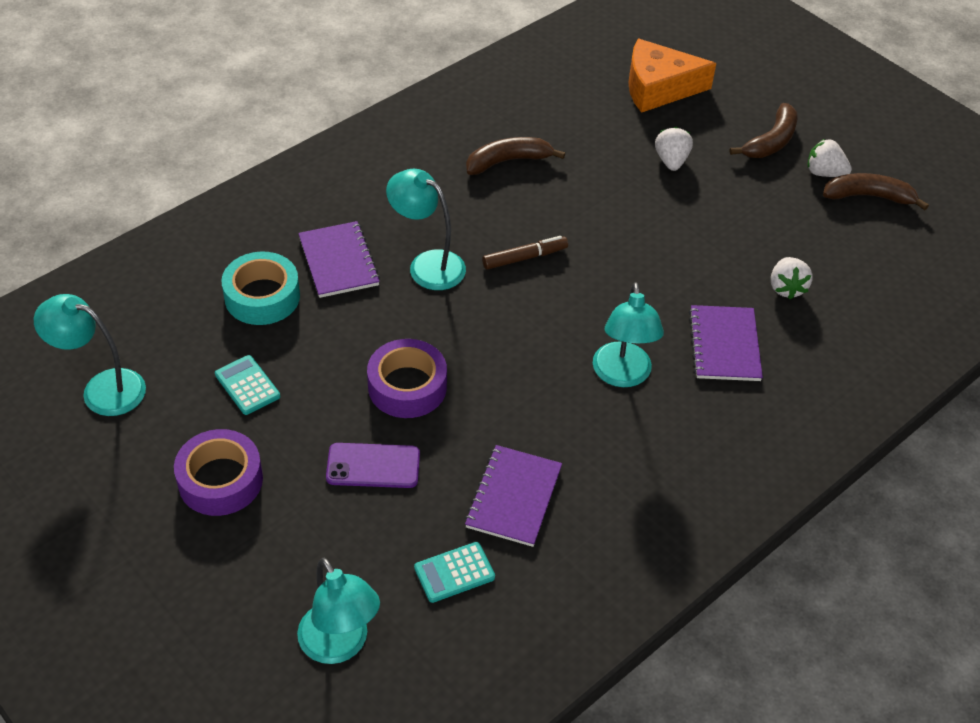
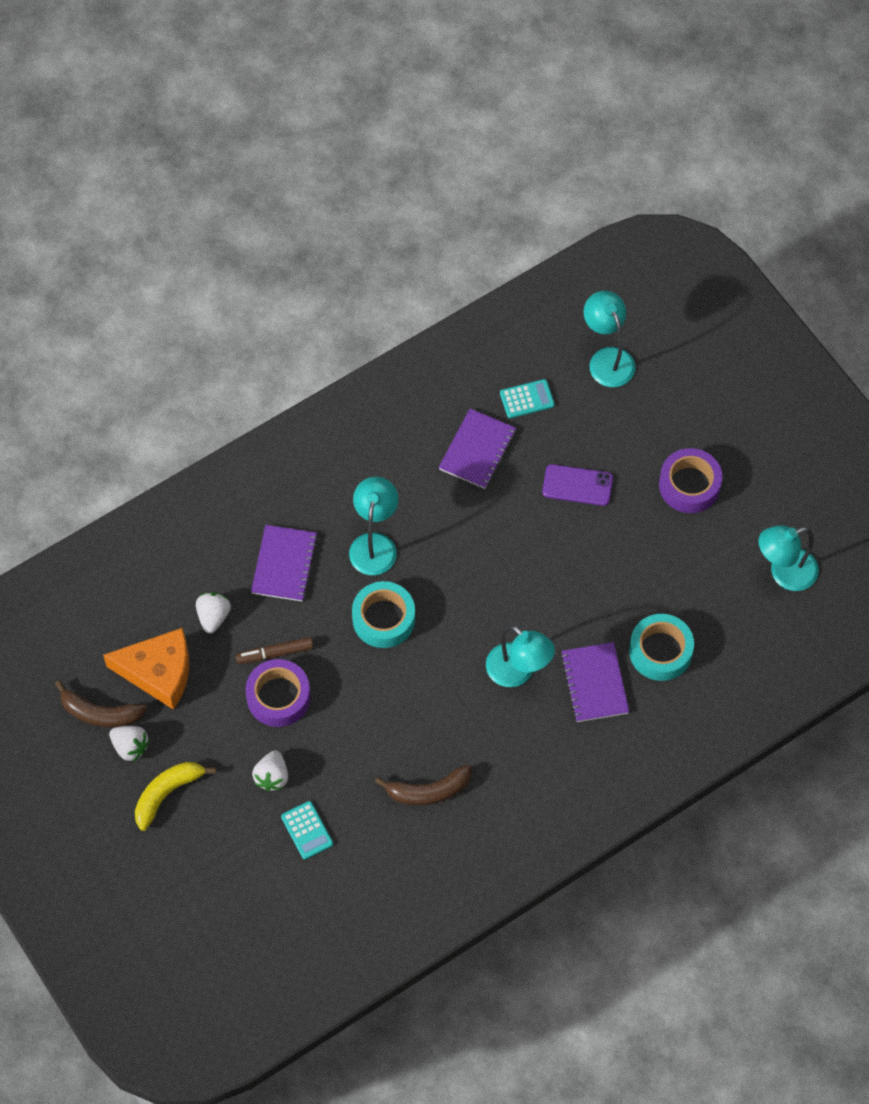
camera: 170 degrees left, 15 degrees up
(102, 389) = (784, 573): turquoise lamp -> turquoise lamp turned 135 degrees clockwise
(247, 385) = (671, 565): turquoise calculator -> turquoise calculator (307, 830)
(407, 386) = (546, 551): purple tape -> purple tape (278, 697)
(525, 258) = (432, 671): brown marker -> brown marker (275, 653)
(591, 301) = (383, 619): none -> turquoise tape
(658, 88) = (257, 881): orange cheese -> orange cheese (158, 672)
(770, 141) = (167, 793): brown banana -> yellow banana

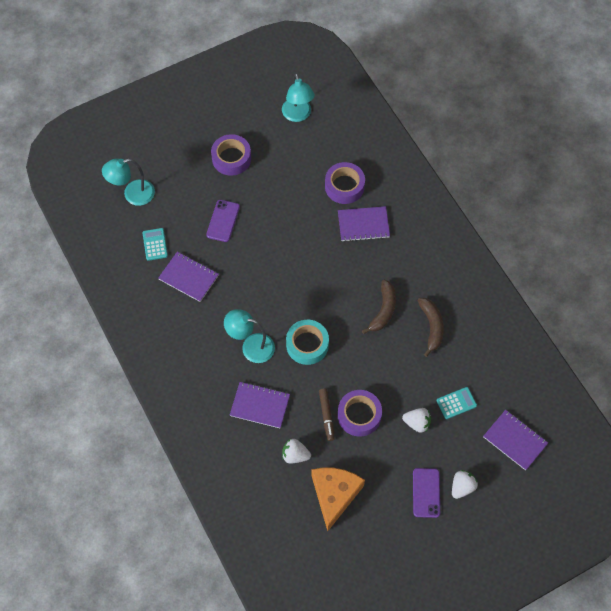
camera: 85 degrees left, 0 degrees up
(100, 713) = (363, 537): brown banana -> brown banana (383, 310)
(130, 747) = (390, 517): white strawberry -> white strawberry (462, 487)
(167, 793) = (426, 492): yellow banana -> purple phone
(254, 915) = (515, 440): none -> purple notebook
(518, 672) = (352, 267): turquoise lamp -> none
(660, 651) = (344, 186): turquoise tape -> purple tape

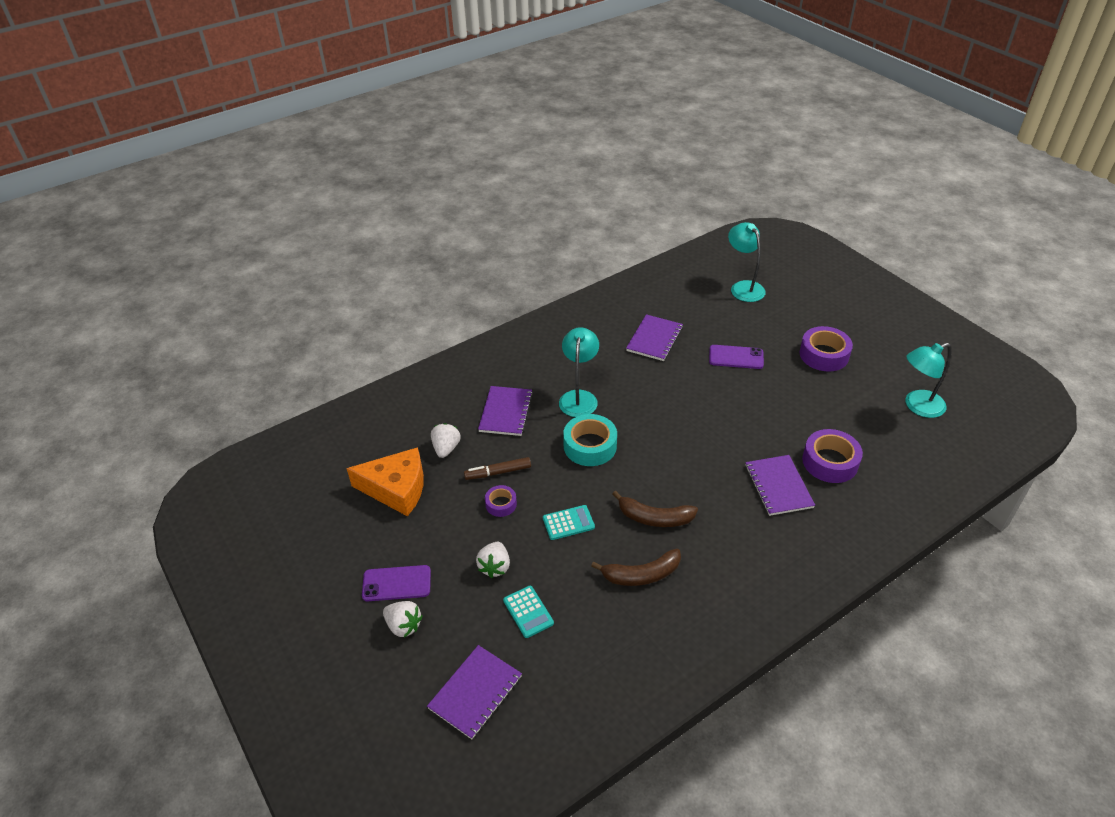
camera: 85 degrees right, 20 degrees down
(155, 244) = (688, 310): turquoise calculator -> turquoise calculator (568, 523)
(359, 415) = (501, 504): purple tape -> purple tape, size x0.55

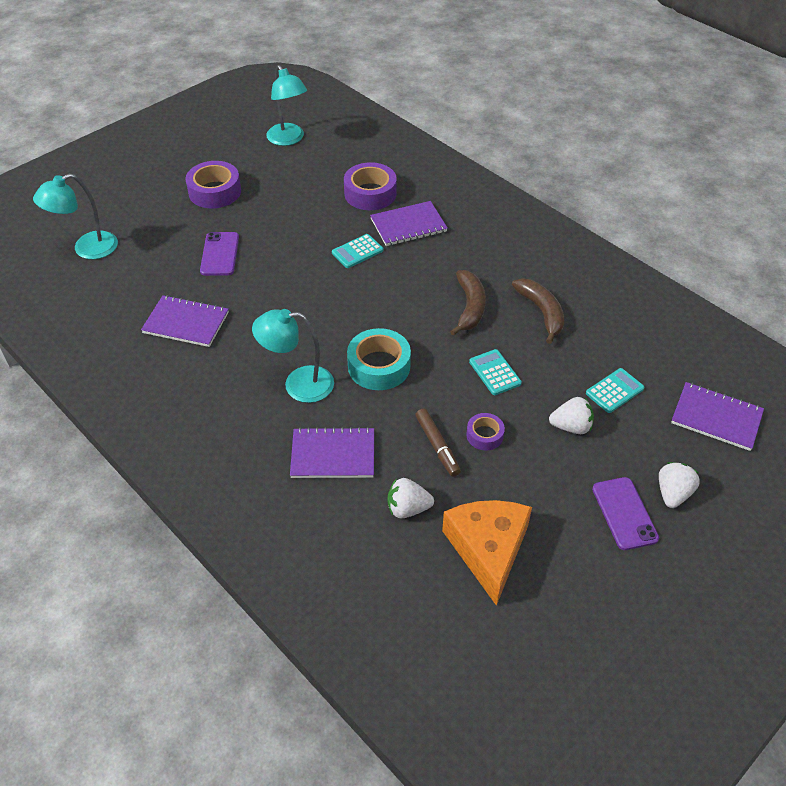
camera: 100 degrees left, 5 degrees up
(738, 444) = (357, 251): none -> turquoise calculator

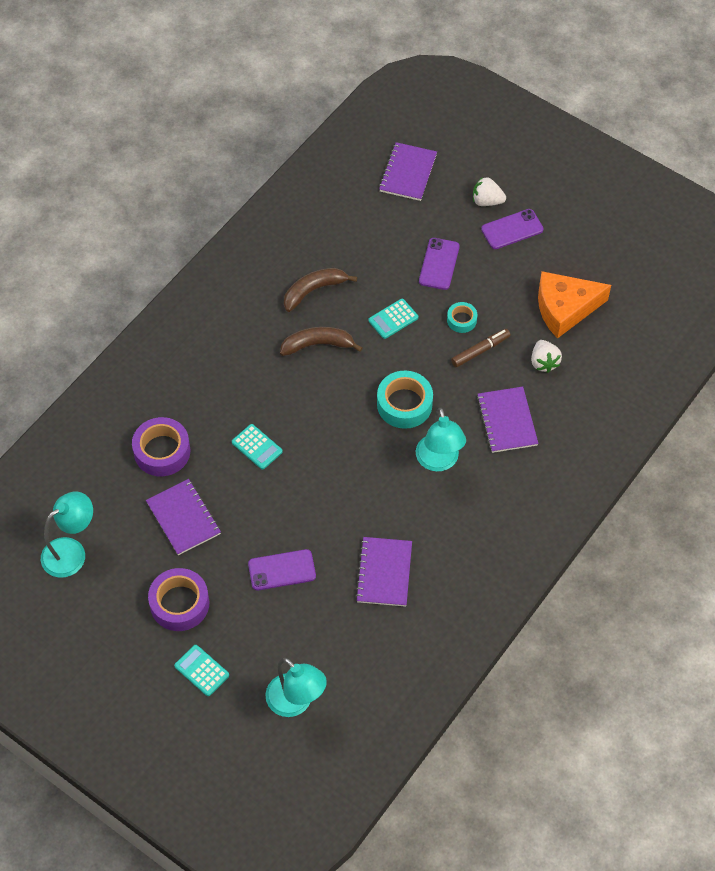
camera: 100 degrees left, 10 degrees up
(408, 225) = (209, 409): purple notebook -> purple notebook (183, 518)
(484, 435) = (461, 320): purple tape -> turquoise tape
(571, 426) = (439, 264): white strawberry -> purple phone
(614, 391) = (395, 237): turquoise calculator -> turquoise calculator (202, 670)

